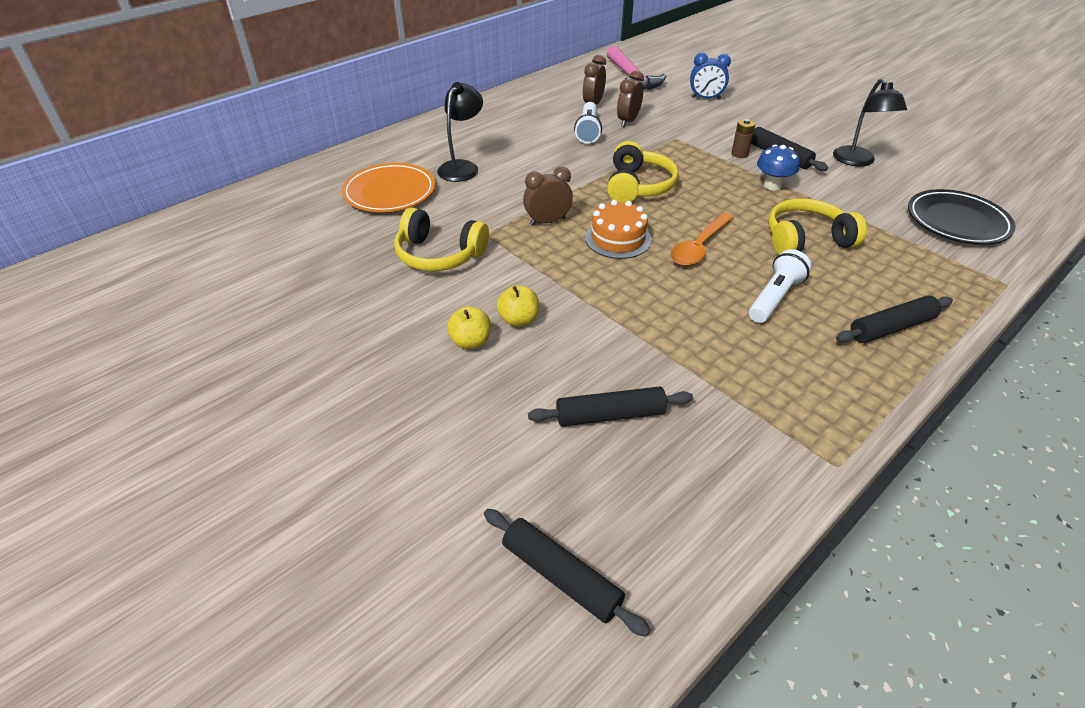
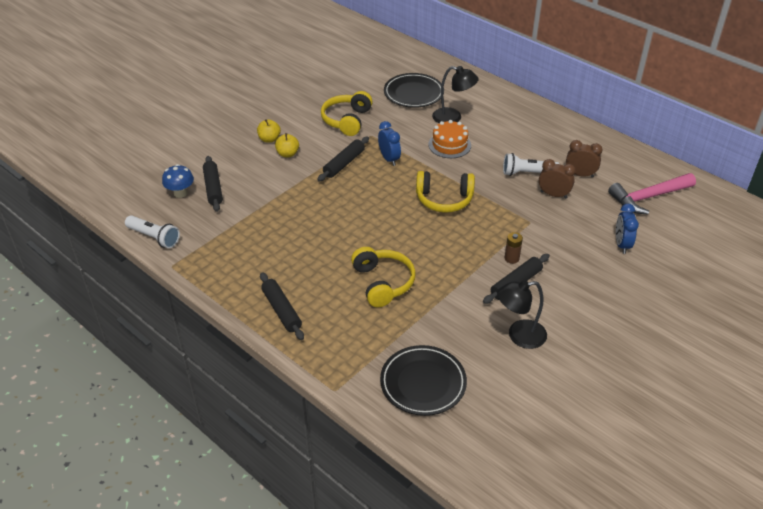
camera: 85 degrees right, 0 degrees up
(390, 192) = (413, 93): orange plate -> black plate
(547, 221) = (389, 159): brown clock -> blue clock
(561, 576) = (126, 176): black rolling pin -> black rolling pin (344, 163)
(618, 239) = (372, 190): orange cake -> orange cake (449, 145)
(699, 247) = (367, 227): orange spoon -> none
(772, 185) = (461, 273): blue mushroom -> blue mushroom (180, 193)
(775, 298) = (311, 258): white flashlight -> white flashlight (154, 237)

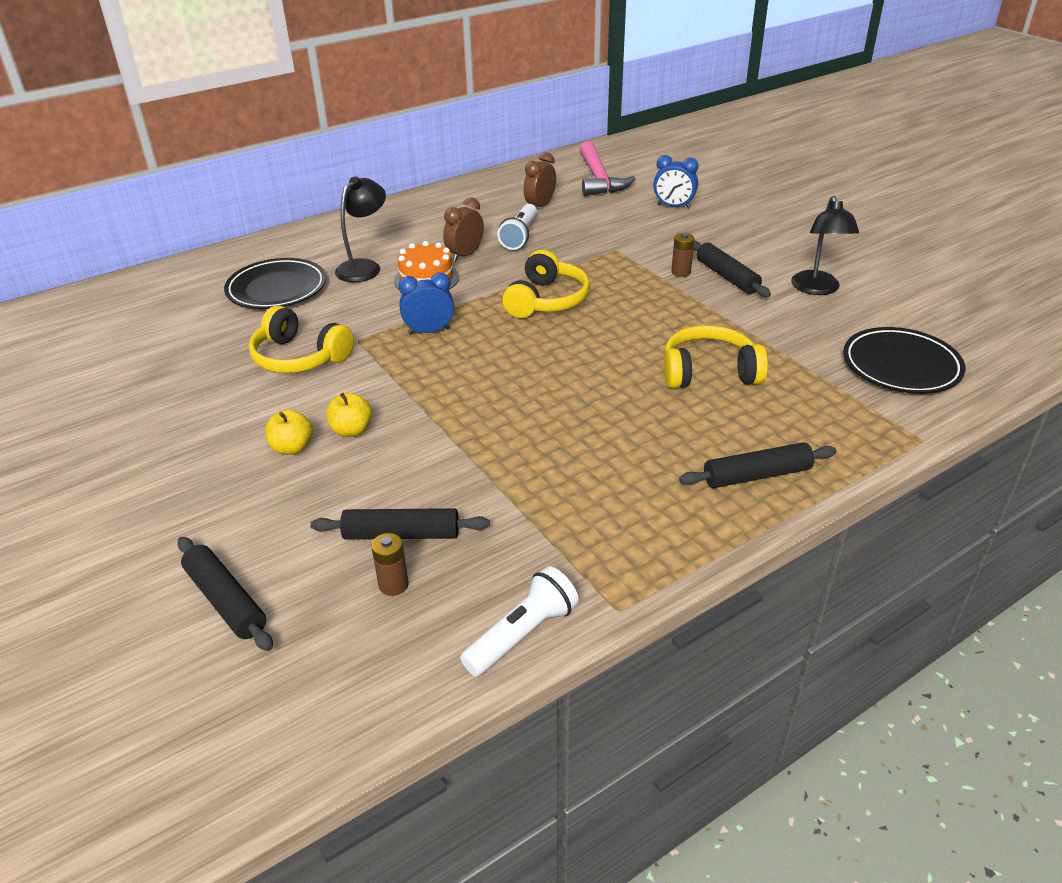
camera: 75 degrees left, 5 degrees down
(180, 193) = (393, 585): blue mushroom -> brown battery
(344, 163) = (415, 374): black rolling pin -> black rolling pin (226, 600)
(553, 195) = (570, 227): brown clock -> brown clock (465, 255)

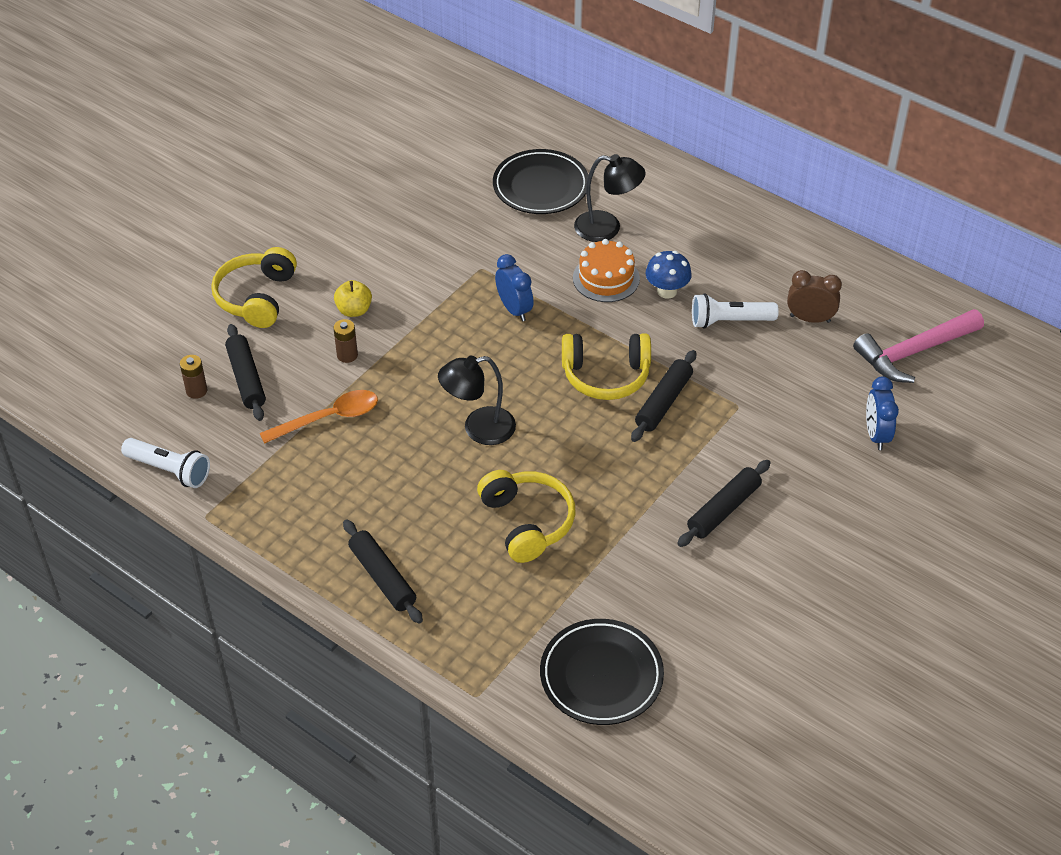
camera: 70 degrees right, 10 degrees up
(226, 600) = (161, 314): black rolling pin -> black rolling pin (663, 402)
(292, 448) = (321, 285): yellow apple -> none
(299, 357) = (440, 243): yellow headphones -> yellow headphones (256, 297)
(465, 255) = (667, 291): brown clock -> blue mushroom
(506, 476) = (329, 418): none -> orange spoon
(681, 272) = (714, 469): brown battery -> brown battery (347, 355)
(817, 289) = (733, 592): black lamp -> black lamp (478, 429)

